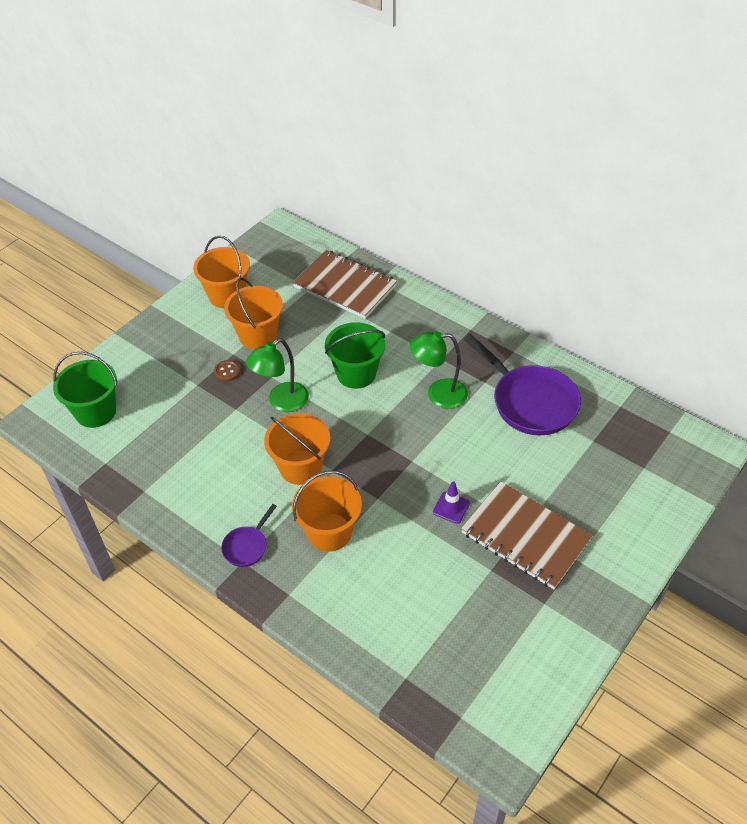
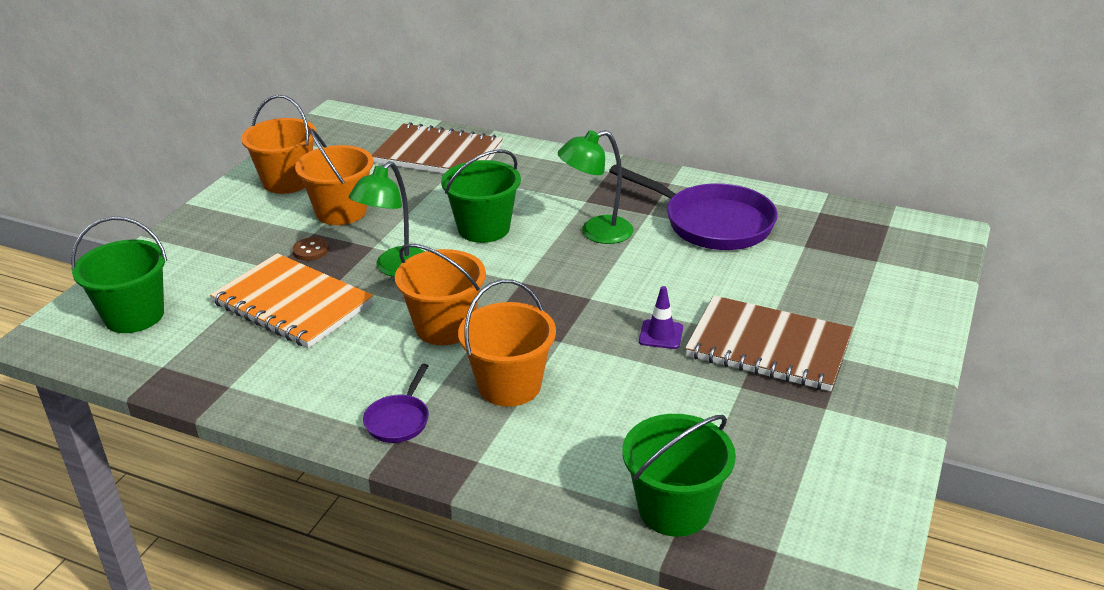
camera: 15 degrees left, 15 degrees down
(202, 422) = (292, 304): none -> orange notebook
(405, 666) = (674, 509): none -> green bucket

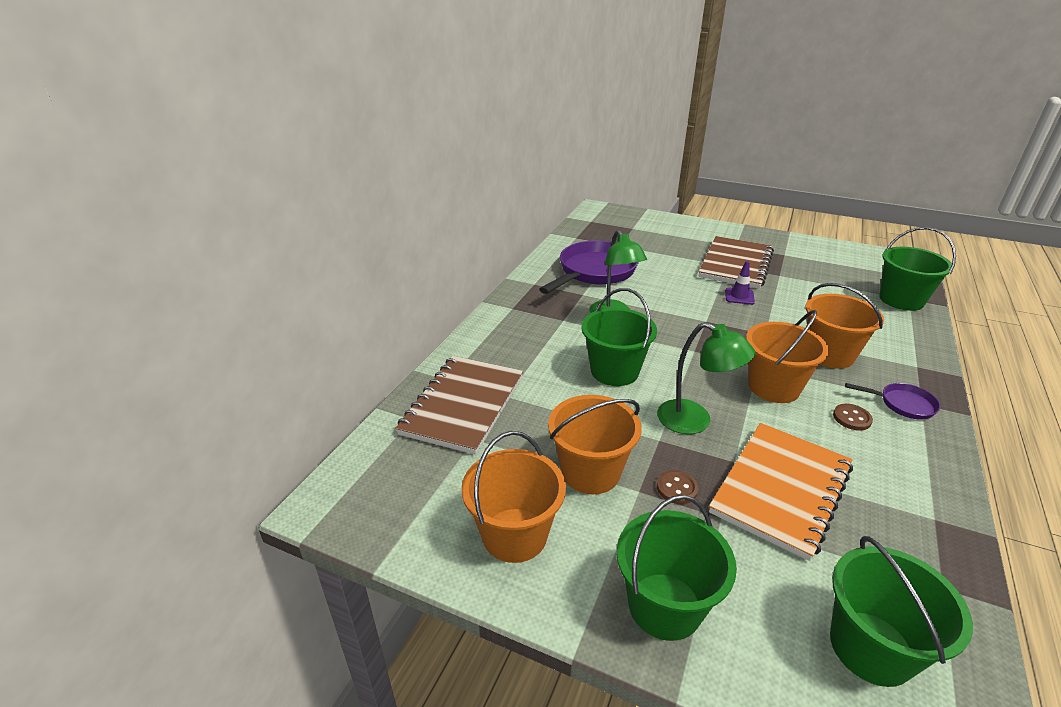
camera: 90 degrees left, 0 degrees up
(205, 236) = (664, 606): none -> green bucket
(381, 372) = (852, 418): none -> brown button

